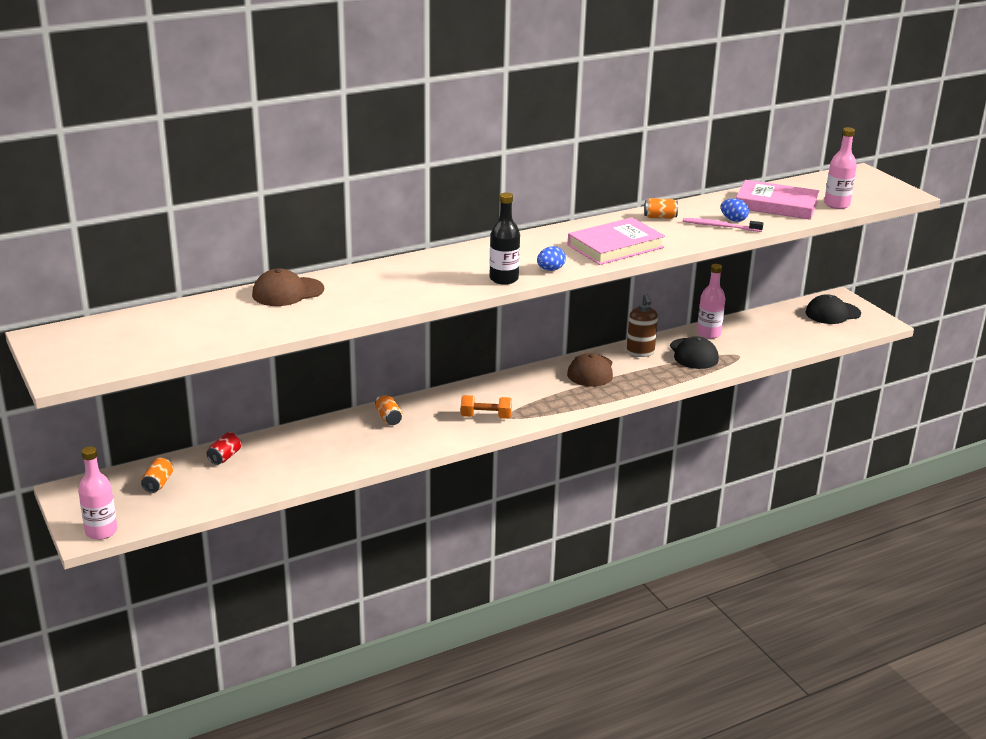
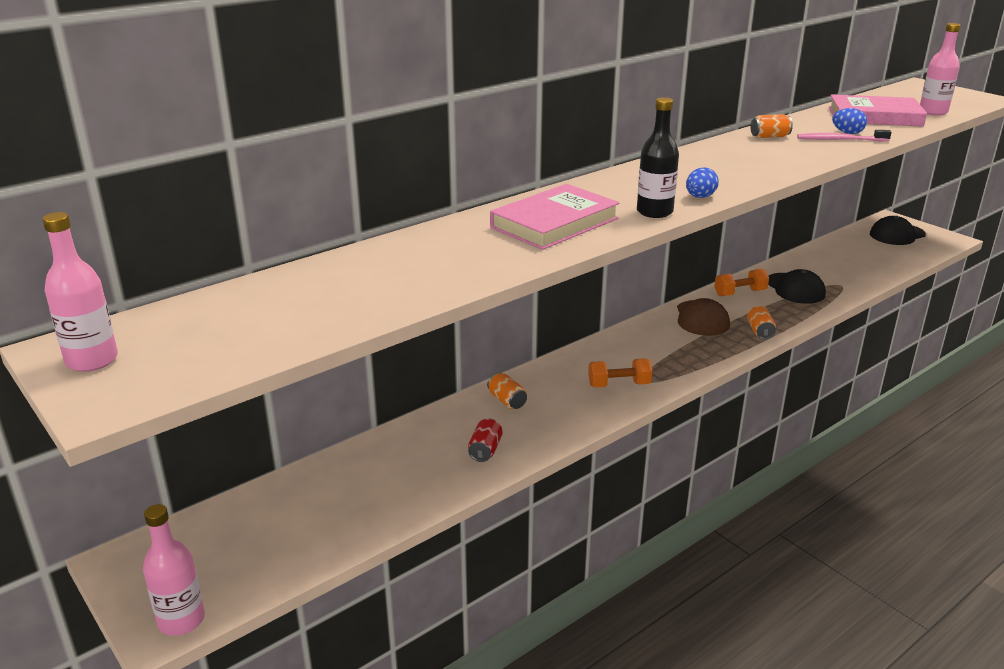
camera: 10 degrees left, 0 degrees up
(158, 483) = (244, 530): orange can -> orange can (760, 331)
(225, 457) = (323, 478): red can -> red can (485, 450)
(287, 292) = (395, 252): brown cap -> none
(615, 246) = (750, 167): pink book -> pink book (554, 223)
(640, 352) = (740, 293): brown soap dispenser -> orange dumbbell
(708, 333) = (794, 266): pink bottle -> pink bottle (92, 360)

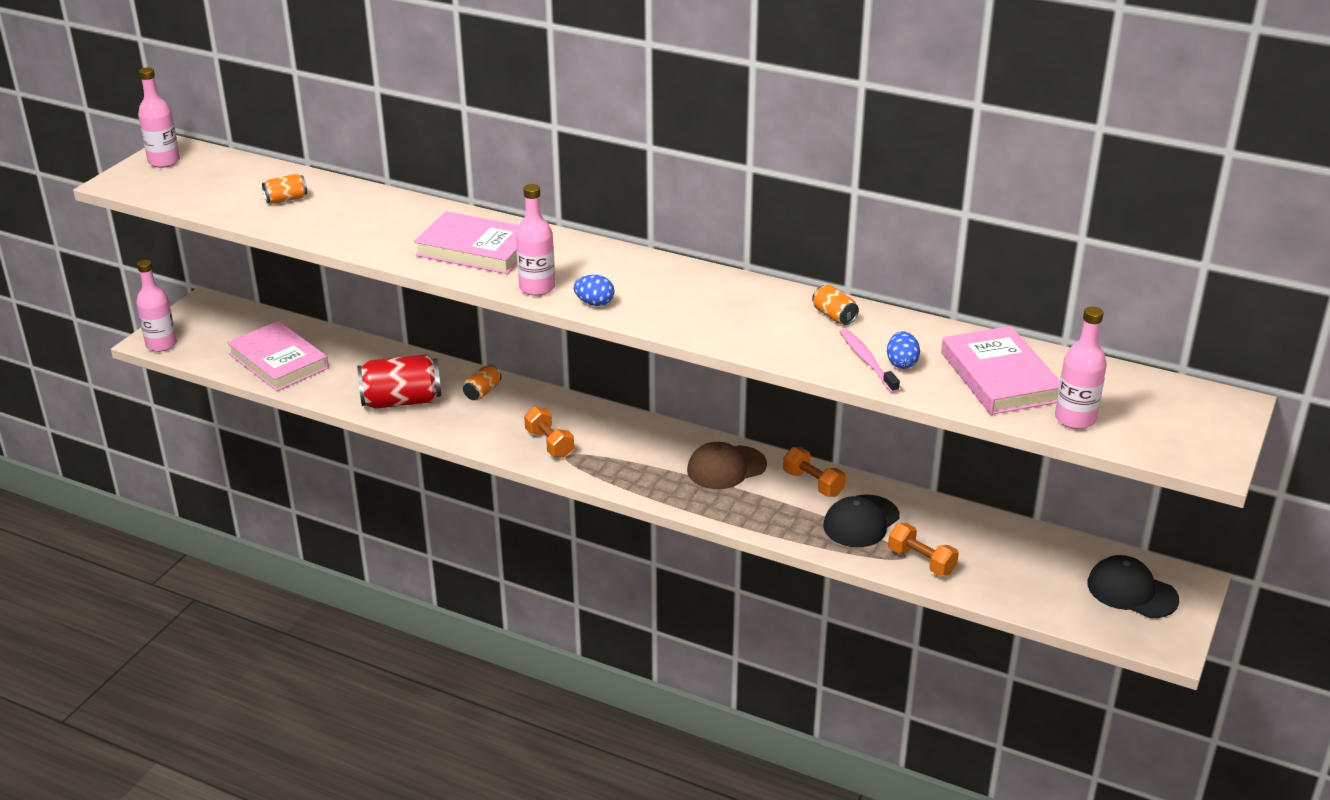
camera: 65 degrees right, 5 degrees up
(327, 521) = (278, 361): none -> pink book
(485, 450) = (401, 401): red can -> red can, size x2.01
(654, 212) = (537, 287): black bottle -> pink bottle
(760, 331) = (726, 510): orange can -> orange can (286, 199)
(848, 281) = (921, 561): none -> orange dumbbell

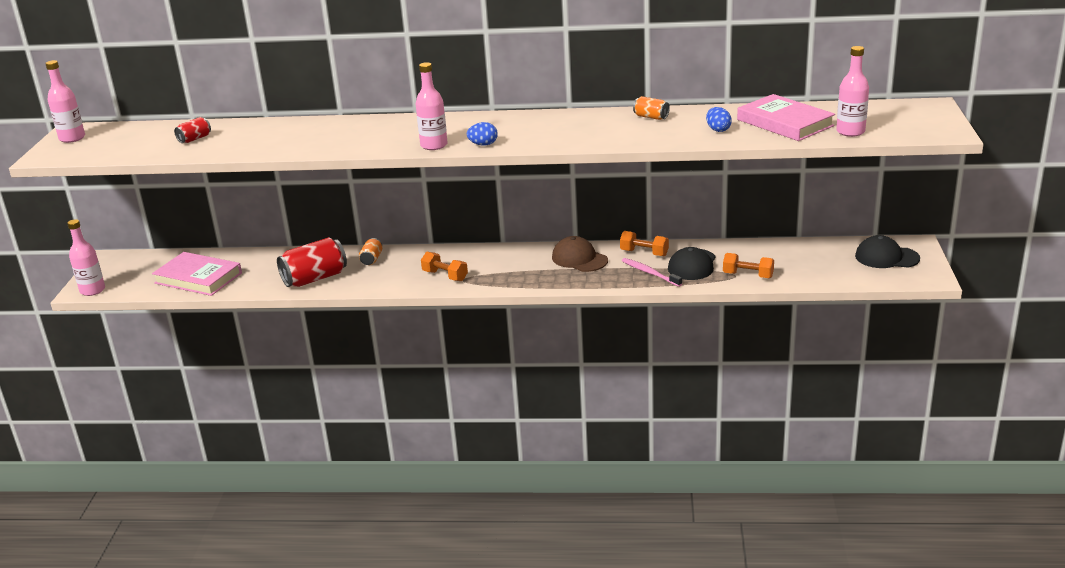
camera: 20 degrees left, 5 degrees down
(286, 199) = (194, 139): orange can -> red can
(476, 249) = (369, 135): pink book -> none
(726, 468) = (579, 259): brown cap -> brown cap turned 90 degrees clockwise
(867, 361) = (695, 133): pink toothbrush -> pink toothbrush (649, 273)

